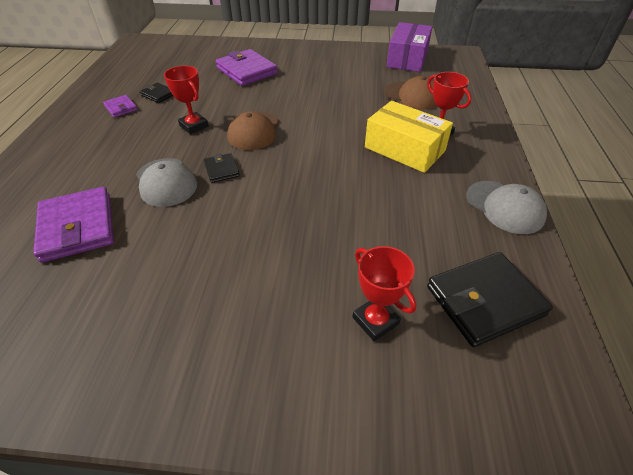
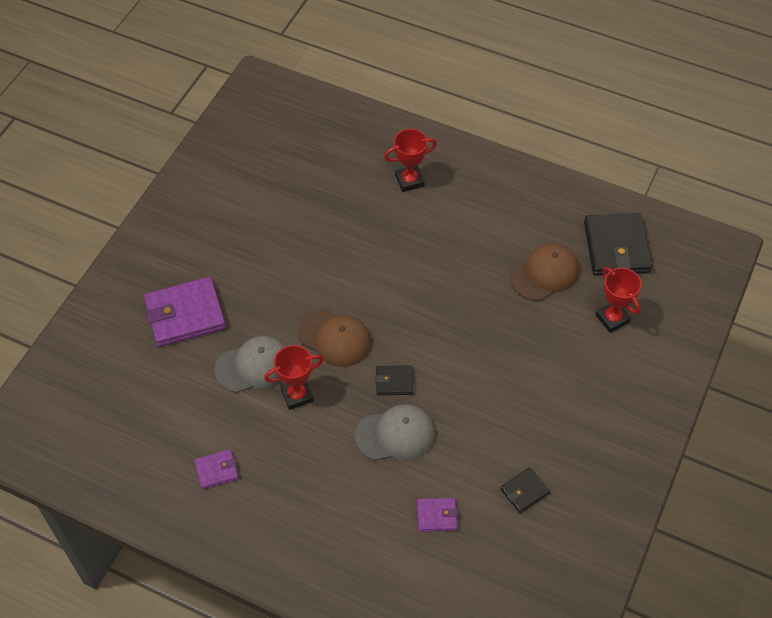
camera: 70 degrees left, 10 degrees up
(78, 227) = (437, 516): purple wallet -> purple wallet, size x0.50
(158, 94) = (201, 425): black wallet -> black wallet (524, 491)
(375, 321) = (612, 318): red trophy -> red trophy turned 75 degrees clockwise
(404, 149) = (424, 219): yellow box -> none
(407, 58) = (242, 137): purple box -> none
(413, 96) = (331, 170): brown cap -> brown cap (545, 274)
(504, 207) = (531, 185): grey cap -> grey cap (254, 366)

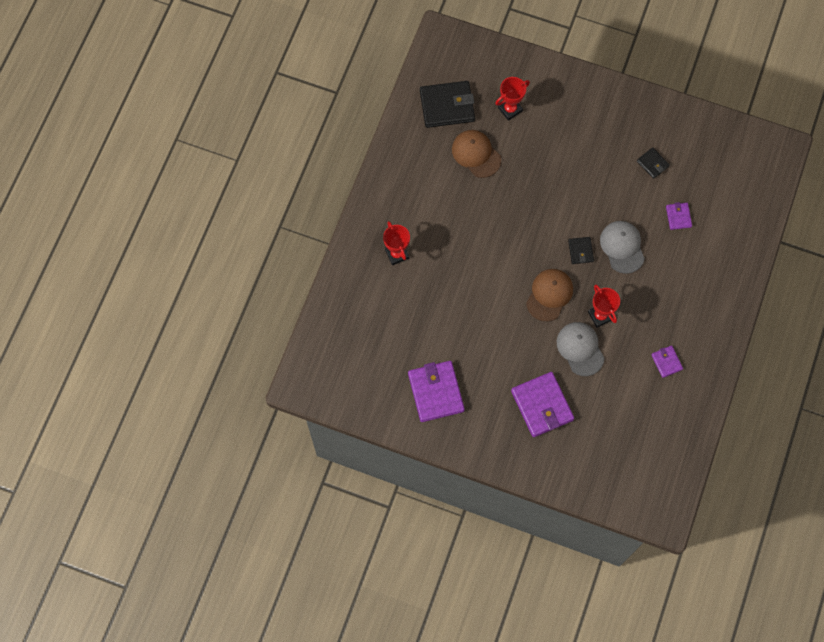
camera: 95 degrees left, 15 degrees up
(225, 206) = (435, 392): none -> purple wallet

